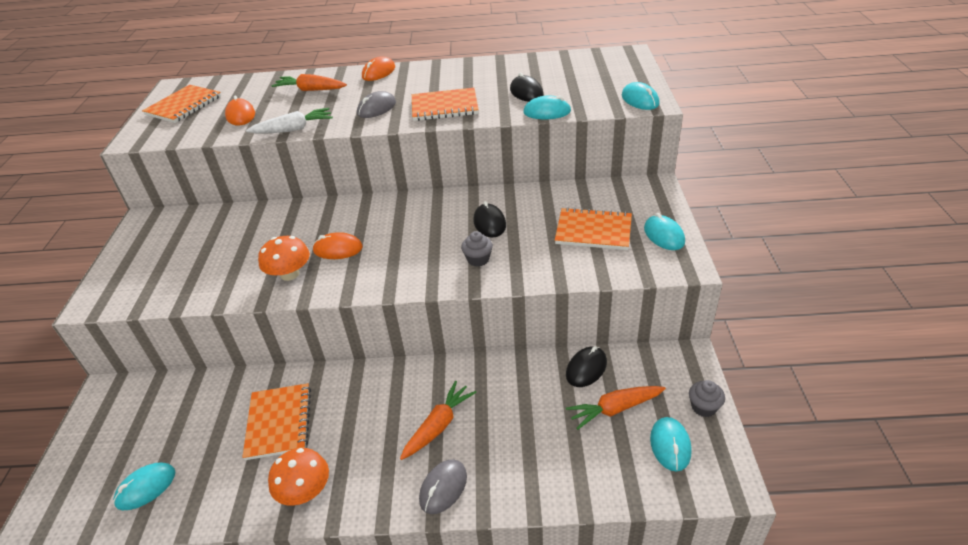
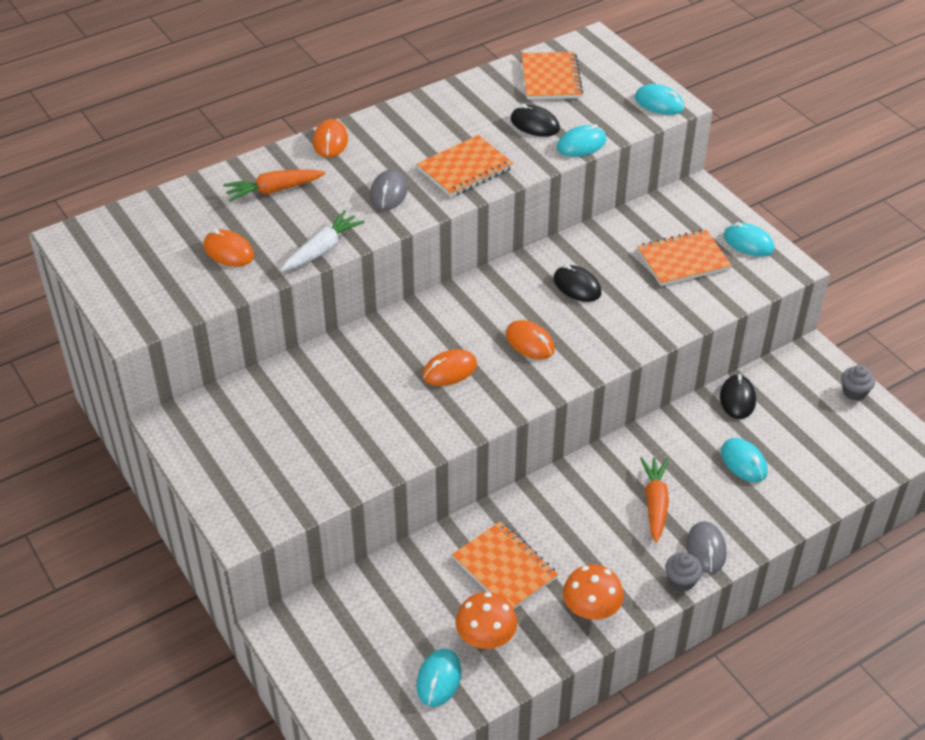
camera: 35 degrees left, 5 degrees up
(183, 106) = (129, 261): orange notebook -> orange notebook (551, 78)
(289, 274) = (428, 415): orange mushroom -> orange mushroom (486, 636)
(413, 250) = (530, 342): none -> orange mouse
(478, 259) = (603, 328): grey cupcake -> grey cupcake (681, 580)
(614, 409) = (788, 424): orange carrot -> none
(670, 445) = (852, 434): turquoise mouse -> turquoise mouse (743, 462)

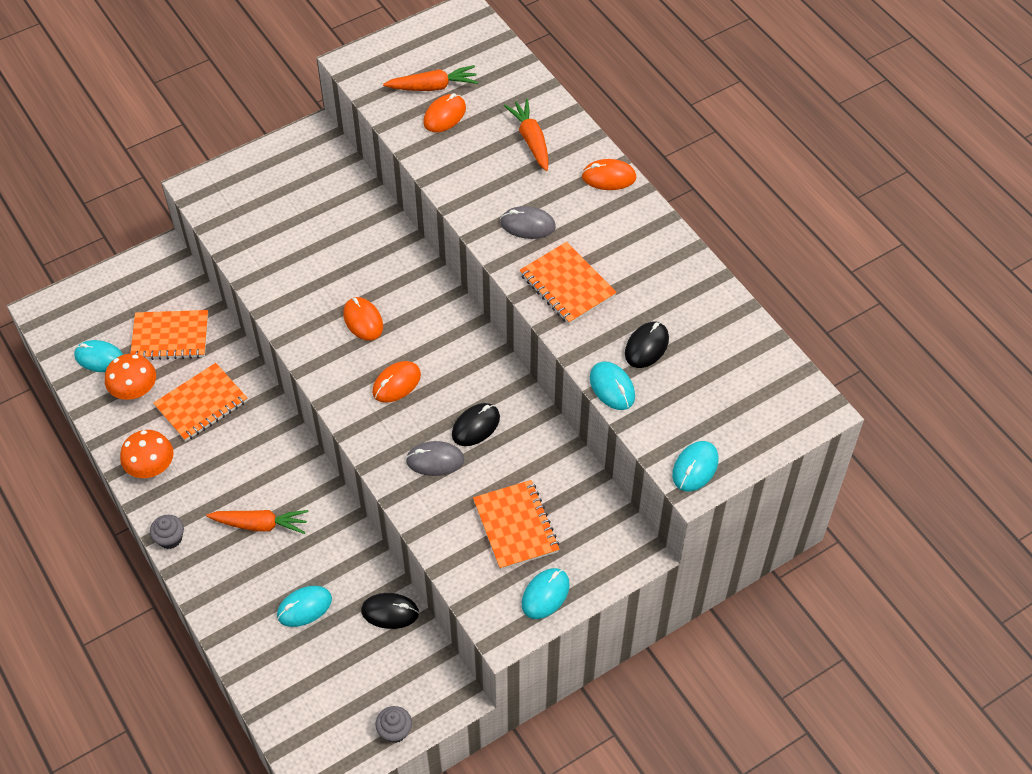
camera: 90 degrees right, 10 degrees up
(183, 261) = (433, 87): none -> orange carrot
(322, 249) = (445, 179): white carrot -> none
(551, 78) = (735, 364): orange notebook -> orange notebook (170, 337)
(706, 549) = (202, 562): grey mouse -> grey mouse (435, 460)

